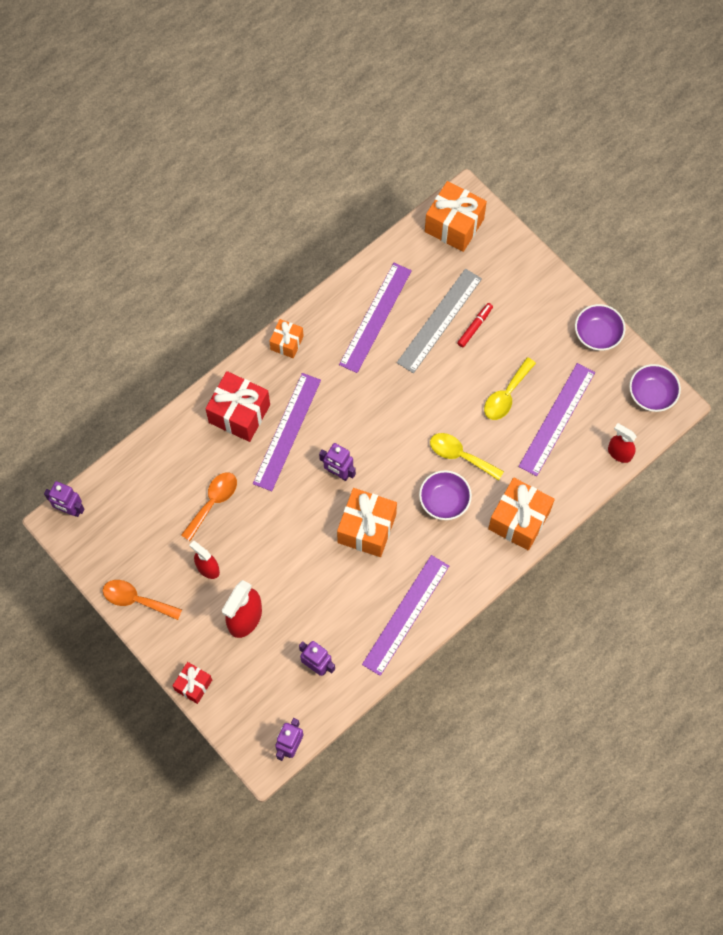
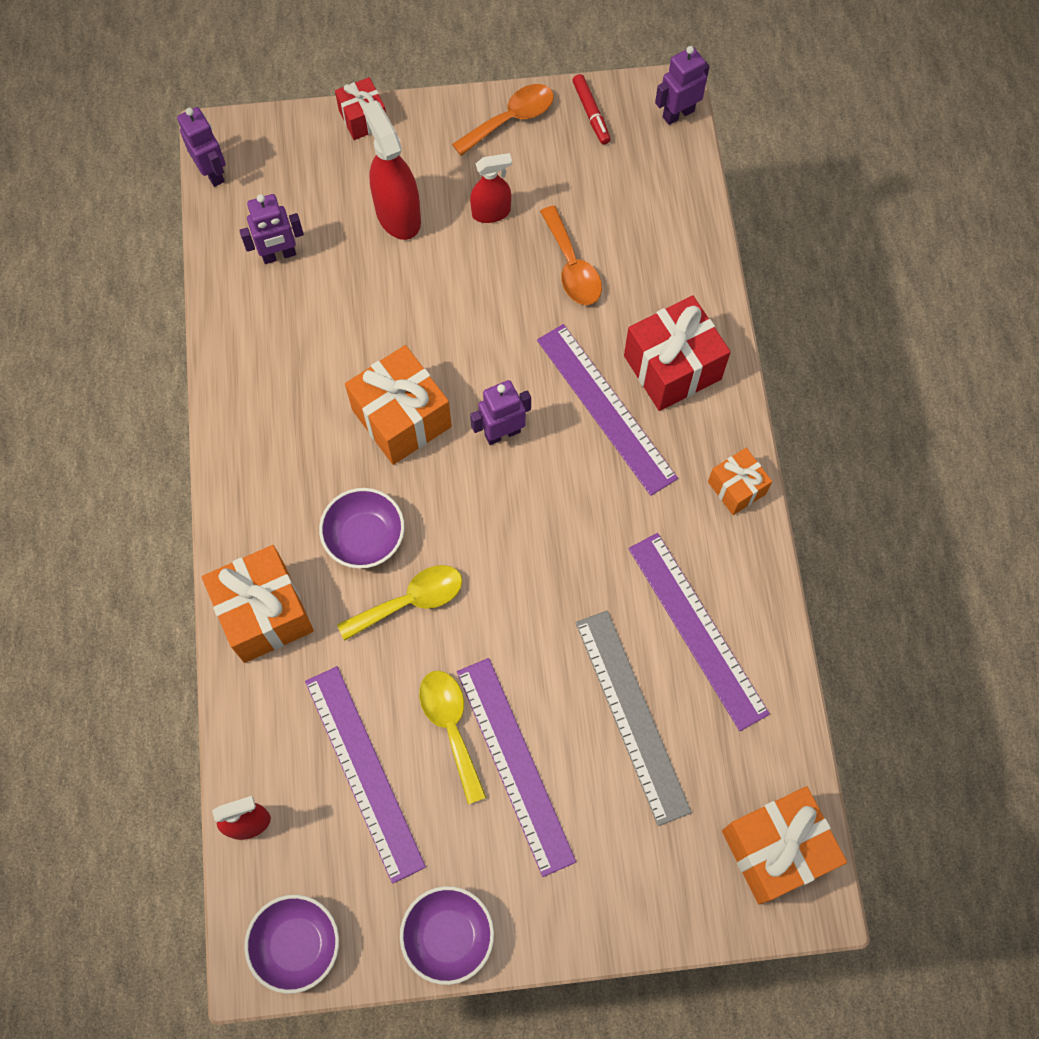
camera: 125 degrees right, 0 degrees up
(406, 615) = (256, 391): purple ruler -> purple ruler (514, 765)
(475, 327) = (587, 759): red marker -> red marker (591, 113)

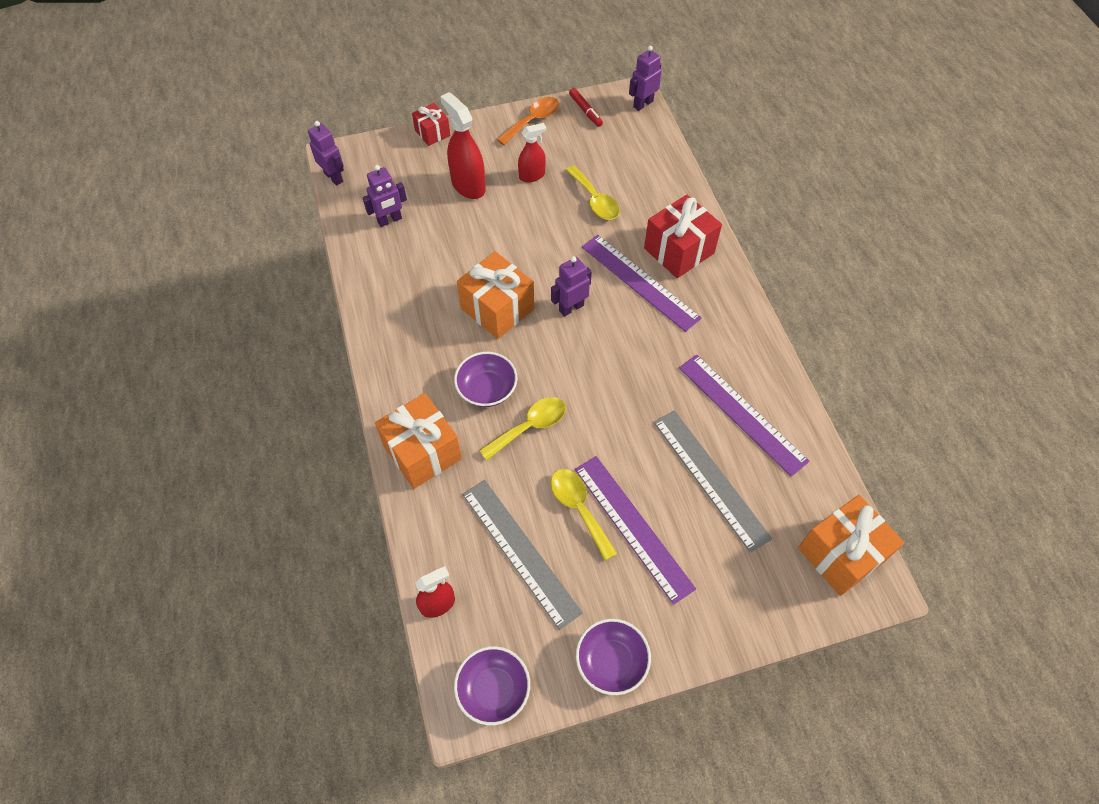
camera: 10 degrees left, 10 degrees down
(363, 772) = (520, 552): purple ruler -> grey ruler
(572, 267) = (595, 200): orange spoon -> yellow spoon
(736, 488) = (743, 318): orange gift -> none

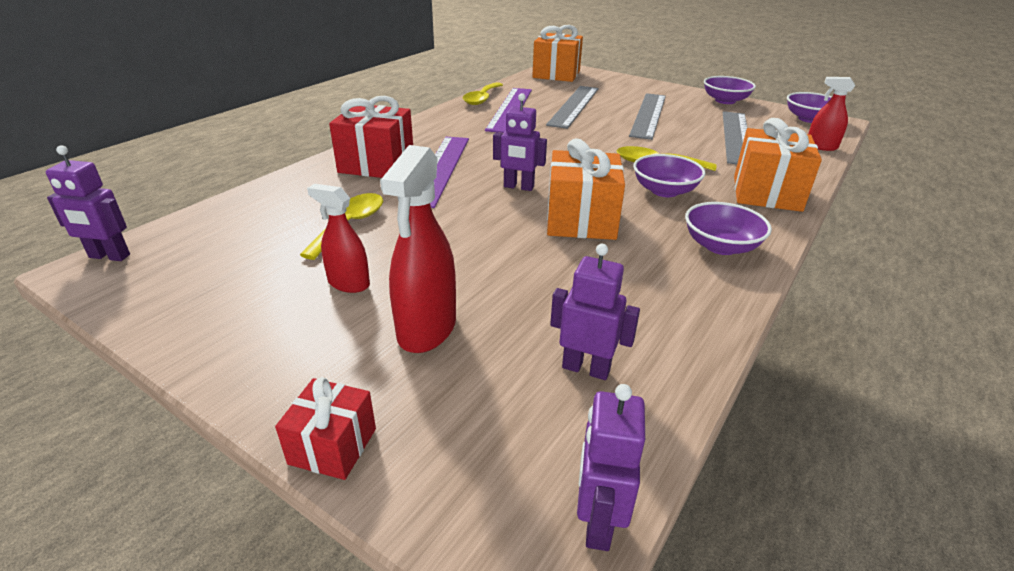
camera: 130 degrees left, 25 degrees down
(403, 354) = (720, 246): none -> purple bowl
(533, 120) = (211, 336): orange spoon -> none
(579, 508) = (672, 130): yellow spoon -> yellow spoon (482, 99)
(585, 111) = (152, 297): red marker -> none
(632, 527) = (649, 115): purple ruler -> grey ruler

